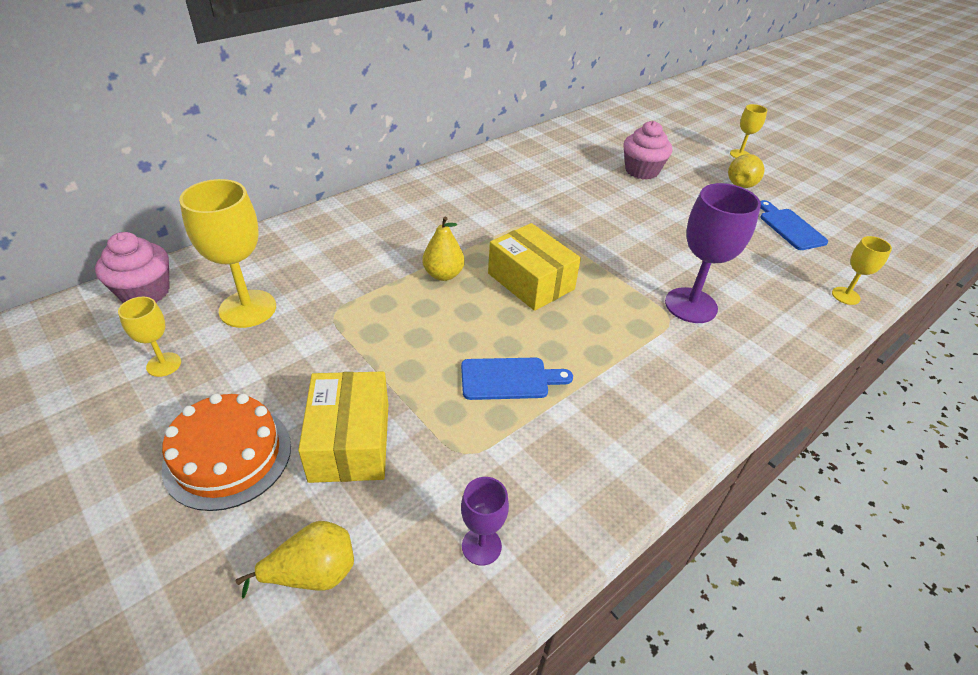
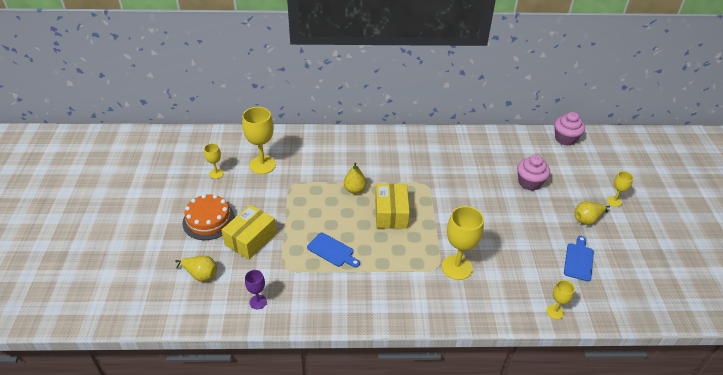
camera: 40 degrees right, 0 degrees up
(145, 292) = (233, 138): pink cupcake -> pink cupcake (565, 138)
(691, 305) = (457, 267): purple goblet -> yellow goblet

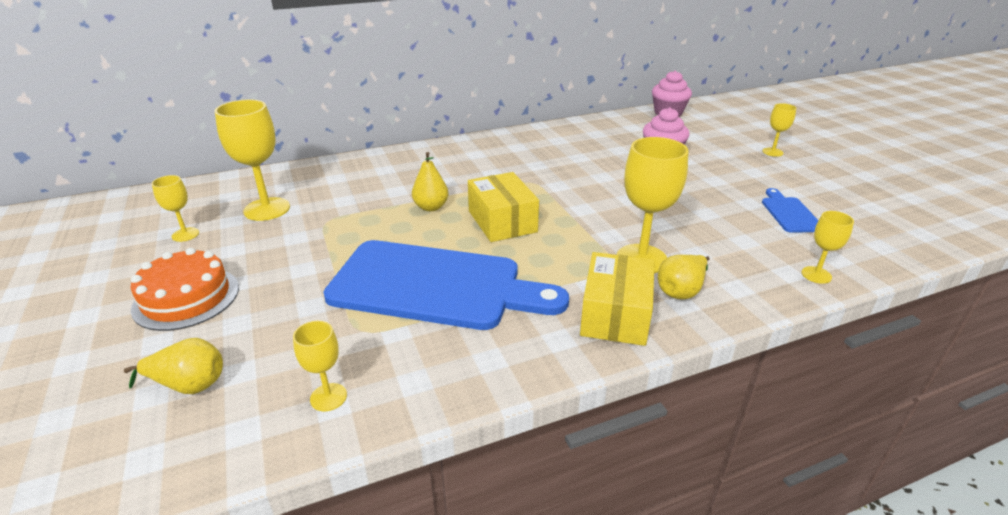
camera: 20 degrees left, 10 degrees down
(250, 239) = (278, 305): yellow box -> yellow box (615, 314)
(258, 302) = (328, 397): purple goblet -> yellow goblet
(332, 251) = (435, 286): blue cutting board -> blue cutting board, size x2.32
(587, 219) = (759, 173): yellow pear -> yellow pear (681, 291)

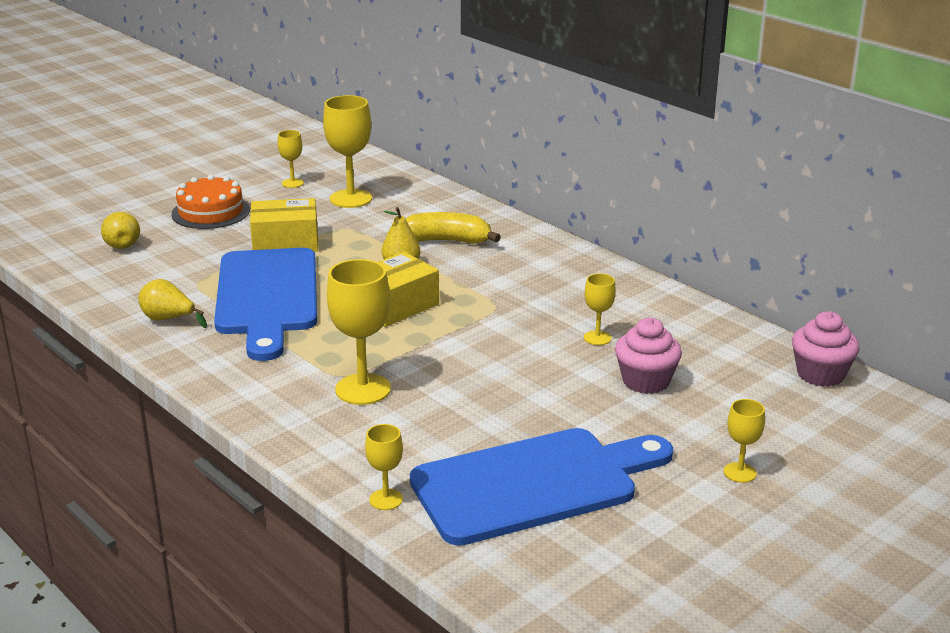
camera: 70 degrees right, 5 degrees down
(328, 397) = (122, 290): yellow goblet -> yellow goblet (597, 338)
(403, 181) = (447, 240): none -> yellow banana
(615, 314) = (260, 385): yellow box -> yellow box (285, 242)
(681, 291) = (314, 416): yellow pear -> yellow pear (169, 319)
(789, 213) = (533, 484): blue cutting board -> blue cutting board, size x2.32

